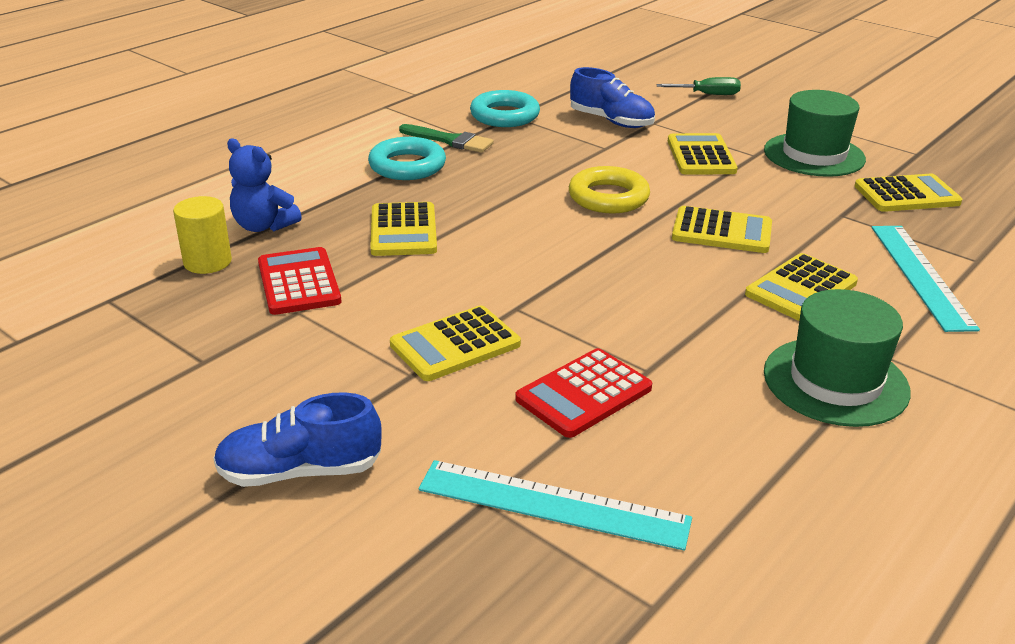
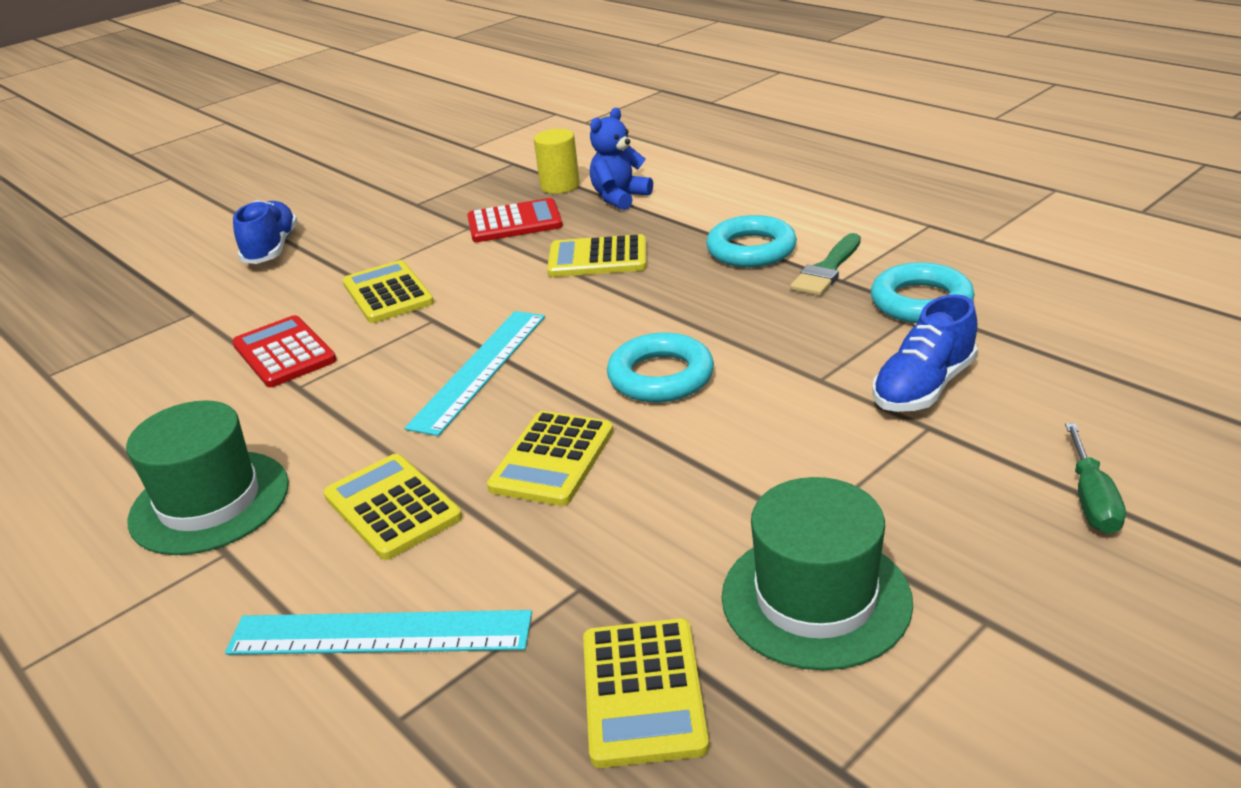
camera: 100 degrees right, 0 degrees up
(553, 504) = (168, 338): turquoise ruler -> turquoise ruler (480, 369)
(608, 197) = (661, 376): yellow ring -> turquoise ring
(701, 156) = (798, 464): yellow calculator -> none

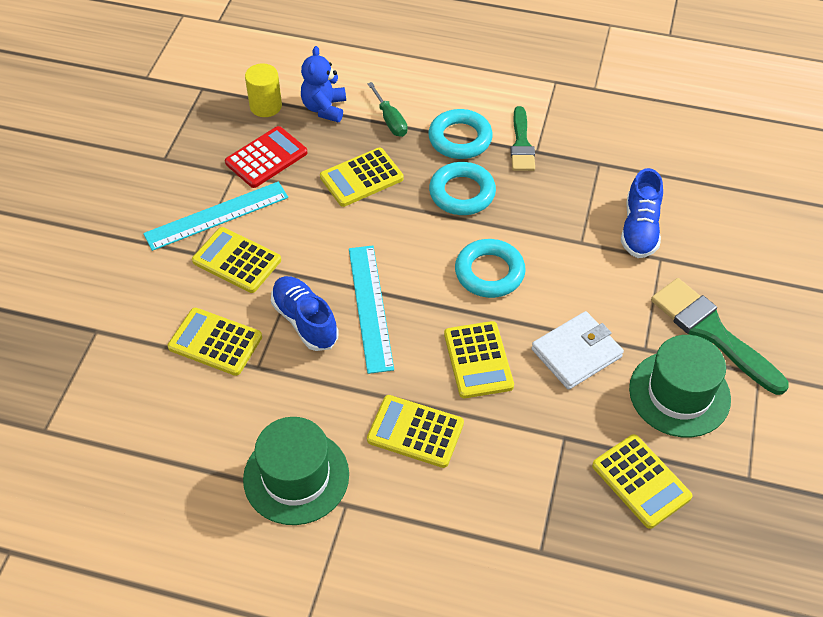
camera: 35 degrees left, 20 degrees up
(271, 249) = (89, 244): blue shoe -> blue shoe (305, 321)
(284, 353) = (215, 342): red calculator -> yellow calculator
(379, 633) = (486, 511): turquoise ruler -> turquoise ruler (216, 216)
(696, 494) = (576, 353): none -> white wallet
(921, 302) = (595, 157): turquoise ring -> turquoise ring (462, 193)
(942, 538) = (712, 332): none -> green brush
(1091, 499) = (762, 280): green screwdriver -> green screwdriver (390, 120)

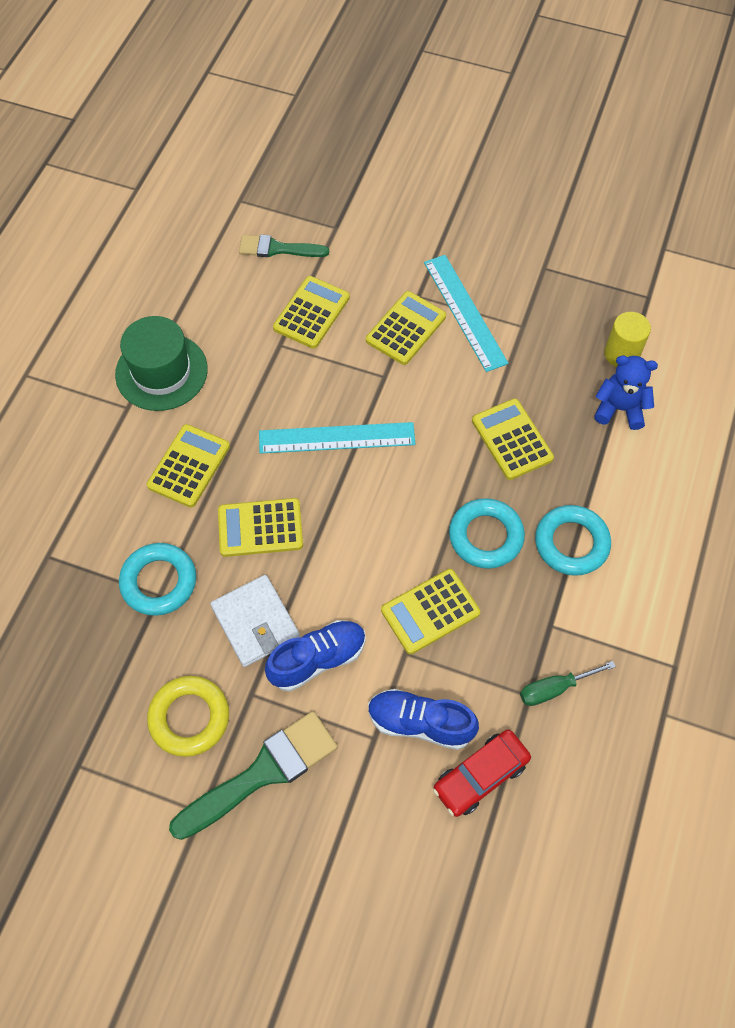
camera: 95 degrees right, 10 degrees up
(266, 158) = (543, 354): red calculator -> none
(305, 321) = (326, 383): blue shoe -> blue shoe (317, 659)
(390, 120) = (601, 473): green screwdriver -> green screwdriver (555, 688)
(489, 272) = (370, 551): turquoise ring -> turquoise ring (159, 582)
(521, 144) = (562, 610): green brush -> green brush (278, 249)
(641, 481) = (97, 657): yellow calculator -> yellow calculator (430, 611)
(671, 190) = (480, 775): none -> red car
(679, 393) = (189, 718): green hat -> yellow ring

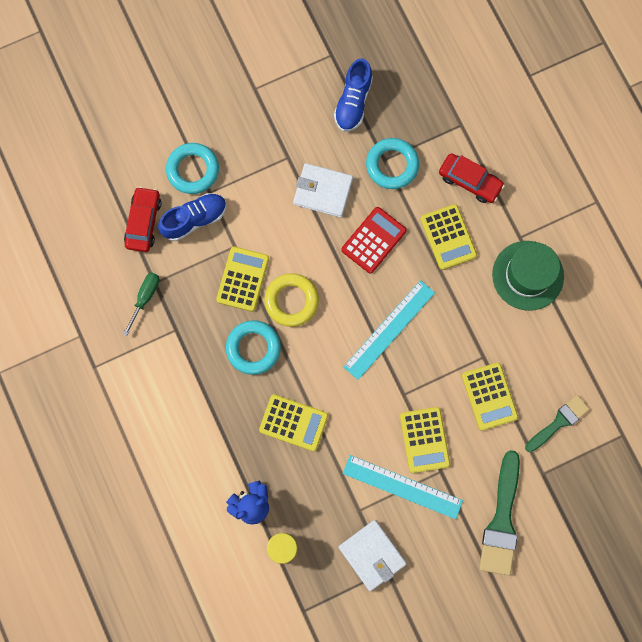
camera: 135 degrees right, 15 degrees up
(107, 496) = (470, 181): none -> red car
(189, 718) = (304, 120): yellow ring -> yellow ring (291, 301)
(260, 528) = (373, 240): yellow calculator -> red calculator
(262, 773) = (245, 129): green brush -> green brush (501, 520)
(317, 659) = (274, 202): blue shoe -> blue shoe (353, 102)
(545, 287) = (372, 555): none -> white wallet
(571, 543) = (205, 388): turquoise ring -> turquoise ring (193, 170)

